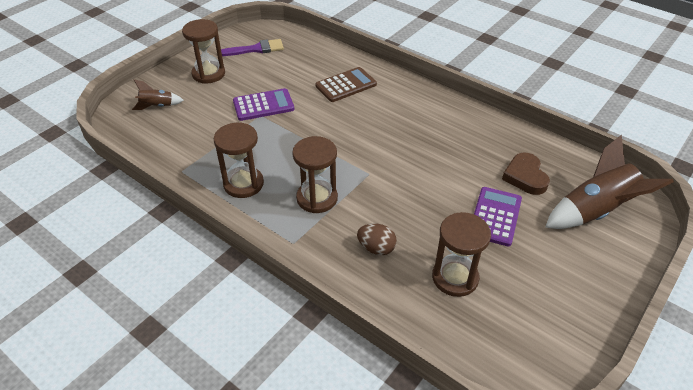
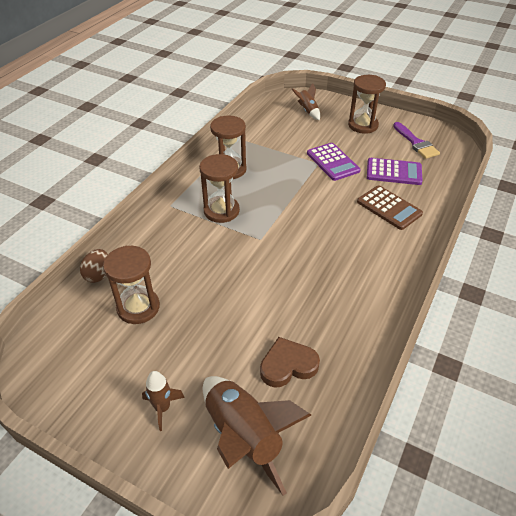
camera: 80 degrees right, 0 degrees up
(376, 248) = (168, 253): brown egg -> brown egg (98, 275)
(495, 216) = (219, 337): purple calculator -> purple calculator (394, 172)
(575, 262) = (162, 408): none -> brown rocket

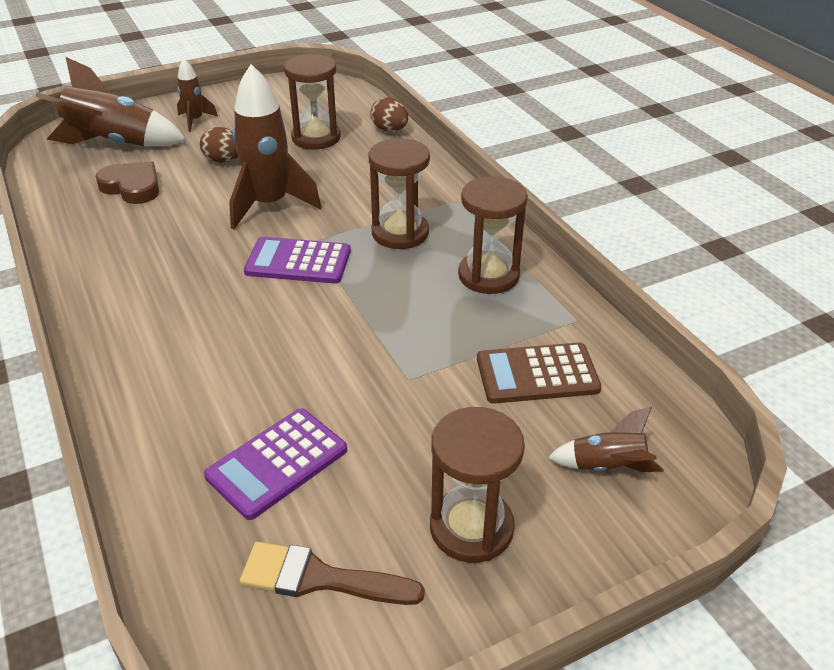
camera: 125 degrees right, 5 degrees down
(210, 338) = (224, 160): none -> brown egg
(242, 277) = (269, 205): none -> brown rocket
(288, 365) = (132, 187): brown heart -> brown heart turned 75 degrees counterclockwise
(333, 162) = (392, 398): purple calculator -> purple calculator (298, 262)
(389, 208) = (210, 392): brown calculator -> brown calculator (537, 374)
(416, 143) = (320, 578): purple brush -> brown brush

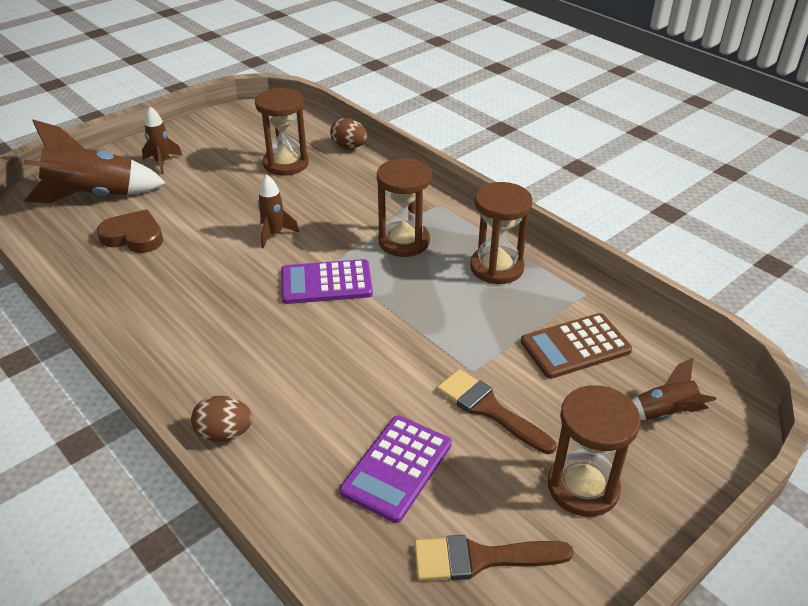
camera: 15 degrees left, 0 degrees up
(224, 160) = (210, 197): brown egg -> brown egg (224, 433)
(269, 205) = (274, 234): brown rocket -> brown rocket, size x0.51
(407, 423) = (489, 409): none -> brown brush

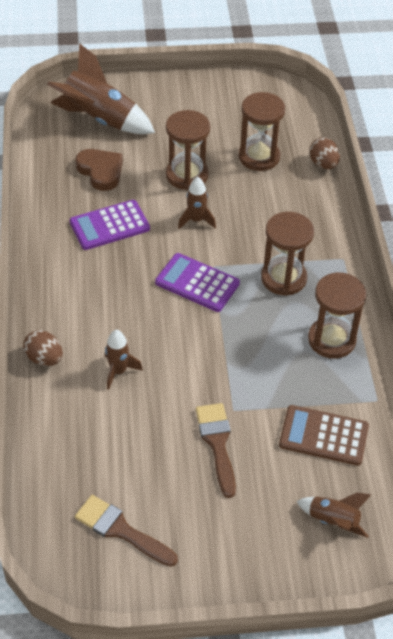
camera: 35 degrees right, 10 degrees up
(162, 162) = (169, 110): brown rocket -> brown rocket (118, 371)
(397, 468) = (124, 445): purple calculator -> purple calculator (109, 225)
(583, 487) = (224, 531): brown hourglass -> brown hourglass (187, 175)

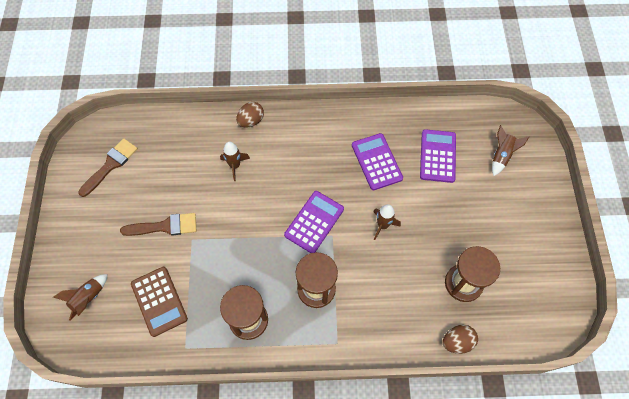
camera: 95 degrees right, 15 degrees up
(99, 119) = (501, 156): brown rocket -> brown rocket, size x0.51
(101, 171) = (437, 156): brown heart -> purple calculator
(187, 175) = (436, 221): brown hourglass -> none
(323, 436) = (159, 301): brown calculator -> brown calculator turned 135 degrees clockwise

